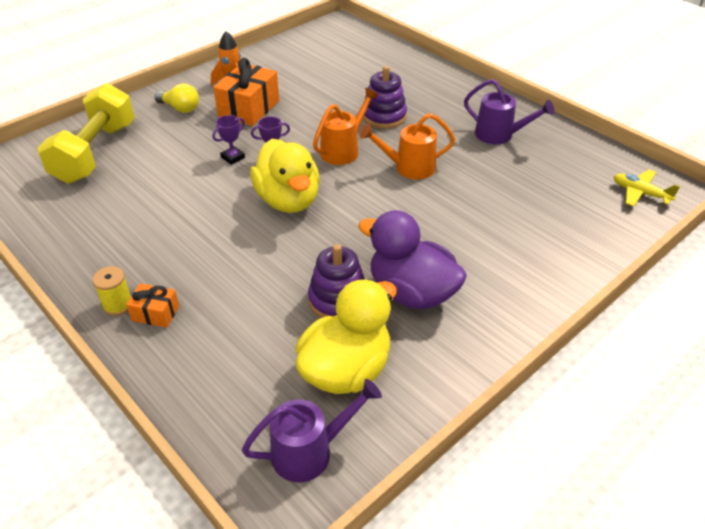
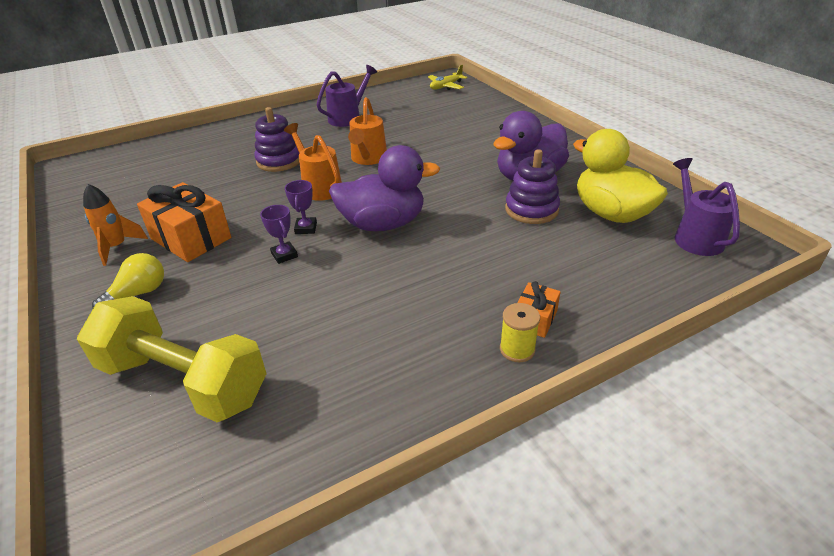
camera: 75 degrees left, 5 degrees down
(288, 200) = (383, 224): yellow duck -> purple duck

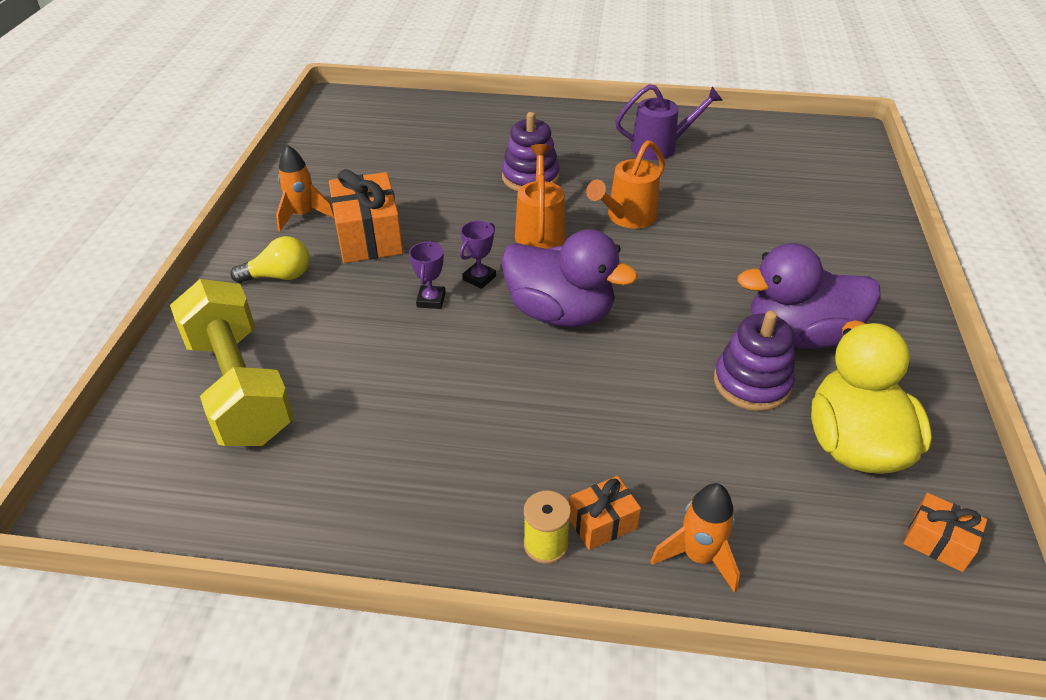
camera: 35 degrees right, 5 degrees up
(446, 86) = (833, 146): yellow plane -> none
(603, 306) = (698, 556): none -> orange rocket
(694, 236) = (938, 541): purple watering can -> orange gift

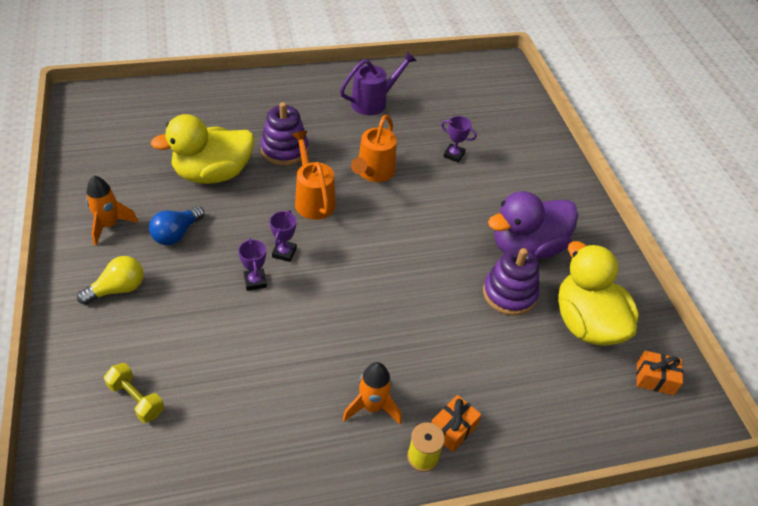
camera: 25 degrees left, 5 degrees up
(240, 387) = (136, 399): yellow dumbbell -> yellow dumbbell, size x0.43
(368, 236) = (176, 234): orange gift -> blue light bulb
(437, 187) = (213, 174): none -> yellow duck
(560, 313) = (358, 269): purple duck -> none
(698, 556) = (522, 434): orange rocket -> orange rocket (372, 407)
(740, 216) = (454, 155): none -> purple trophy

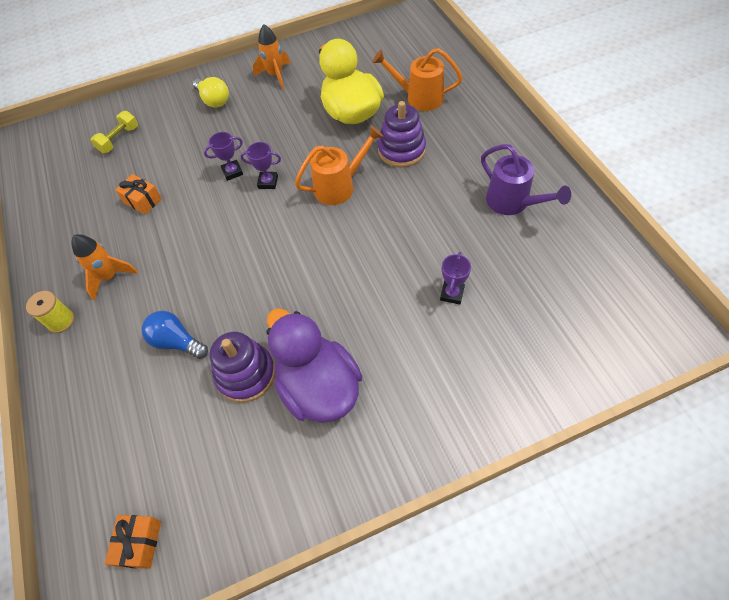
camera: 90 degrees right, 10 degrees up
(176, 234) = (275, 113): blue light bulb -> blue light bulb (176, 341)
(373, 173) = (393, 225): orange watering can -> orange watering can (419, 98)
(453, 429) = (86, 340): orange gift -> orange gift (143, 200)
(586, 323) = (213, 461): yellow duck -> none

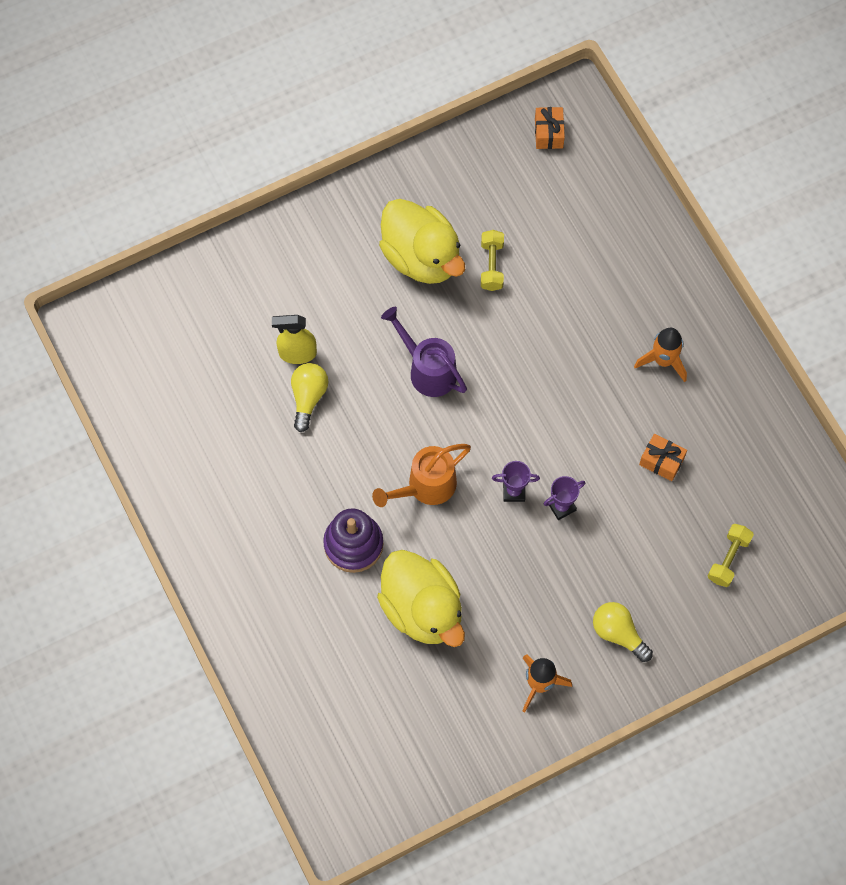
camera: 170 degrees right, 10 degrees up
(61, 321) = (695, 310): yellow spool -> none
(176, 341) = (568, 294): blue light bulb -> none
(246, 374) = (492, 266): purple stacking toy -> yellow dumbbell
(318, 387) = (421, 257): purple duck -> yellow duck
(419, 98) = (333, 638): orange watering can -> none
(440, 255) = (308, 398): none -> yellow light bulb
(452, 294) = (297, 353): purple trophy -> yellow spray bottle
(513, 203) = (225, 467): purple watering can -> purple watering can (427, 369)

